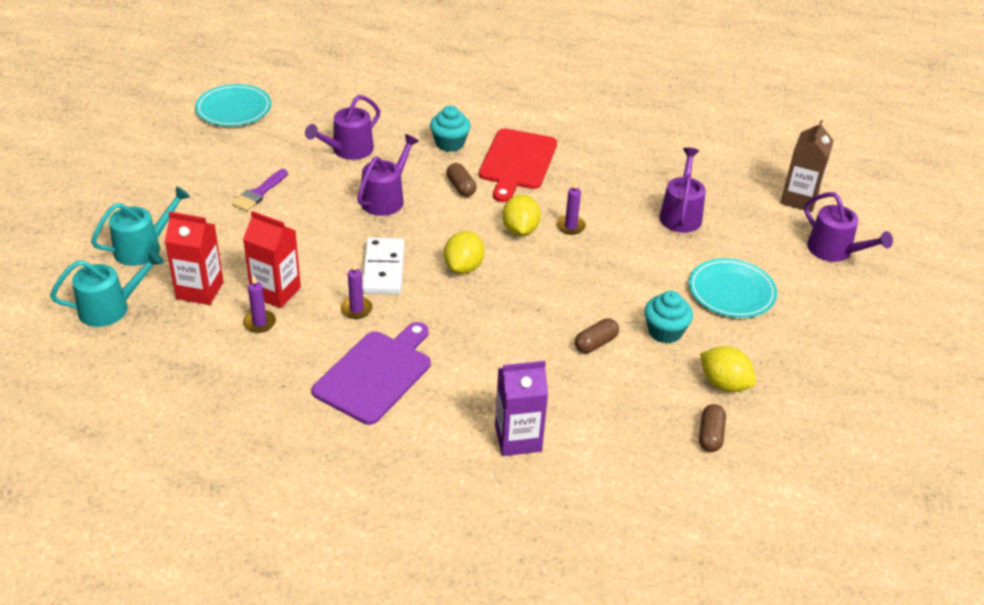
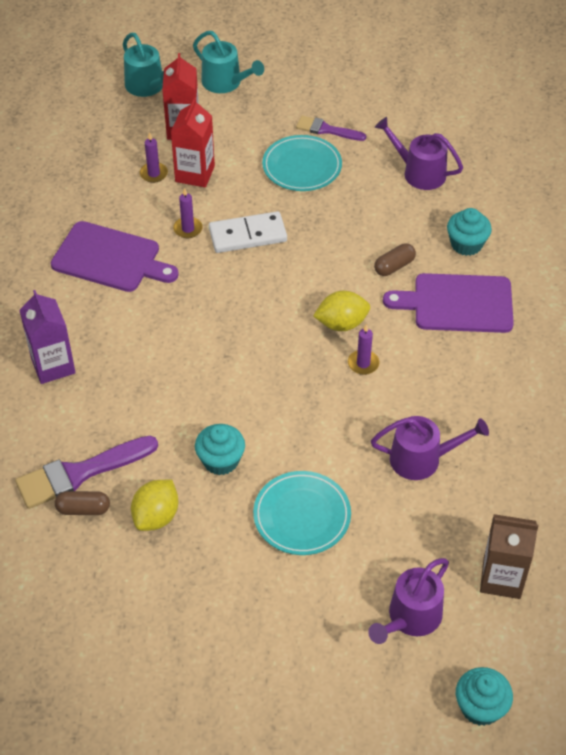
camera: 80 degrees right, 10 degrees up
(234, 109) = (449, 80): turquoise plate -> turquoise plate (302, 166)
(385, 199) = (352, 215): purple watering can -> none
(463, 267) = (269, 290): yellow lemon -> none
(517, 162) = (457, 303): red cutting board -> purple cutting board
(595, 343) = (188, 406): brown capsule -> none
(666, 433) = (80, 473): none -> purple brush
(911, 233) = (480, 707): none -> turquoise cupcake

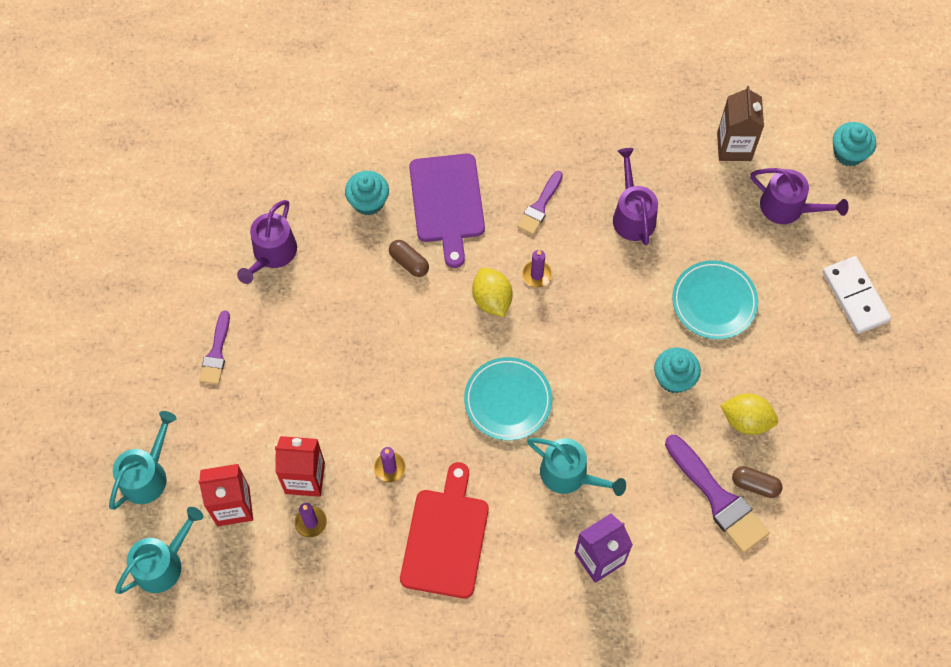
camera: 100 degrees left, 15 degrees up
(83, 509) = (755, 485): brown capsule -> brown capsule turned 60 degrees counterclockwise
(110, 258) = (445, 538): purple cutting board -> red cutting board
(142, 356) = (569, 474): none -> turquoise watering can
(248, 235) = (389, 406): white domino -> white domino (855, 296)
(302, 166) = (278, 369): turquoise plate -> turquoise plate (508, 400)
(443, 378) = (540, 206): none -> purple brush

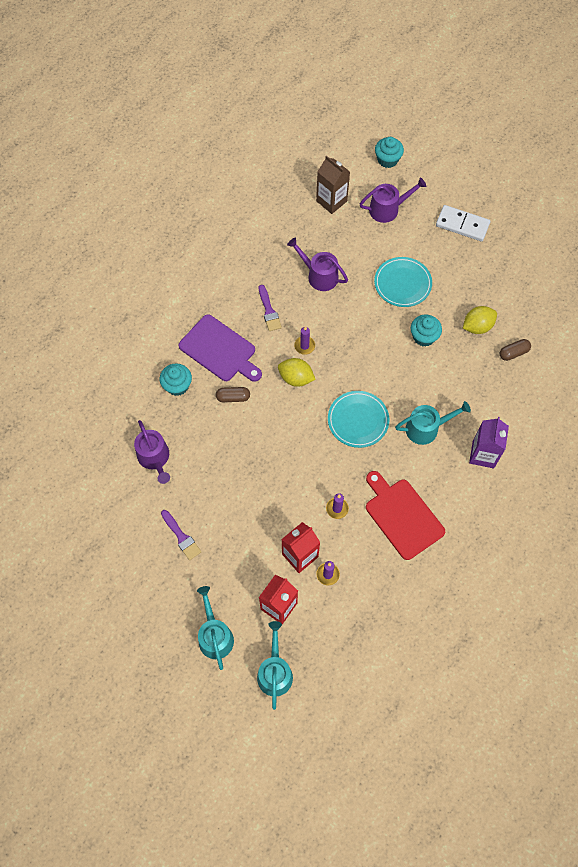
camera: 45 degrees left, 0 degrees up
(718, 498) = (504, 375): purple brush -> none

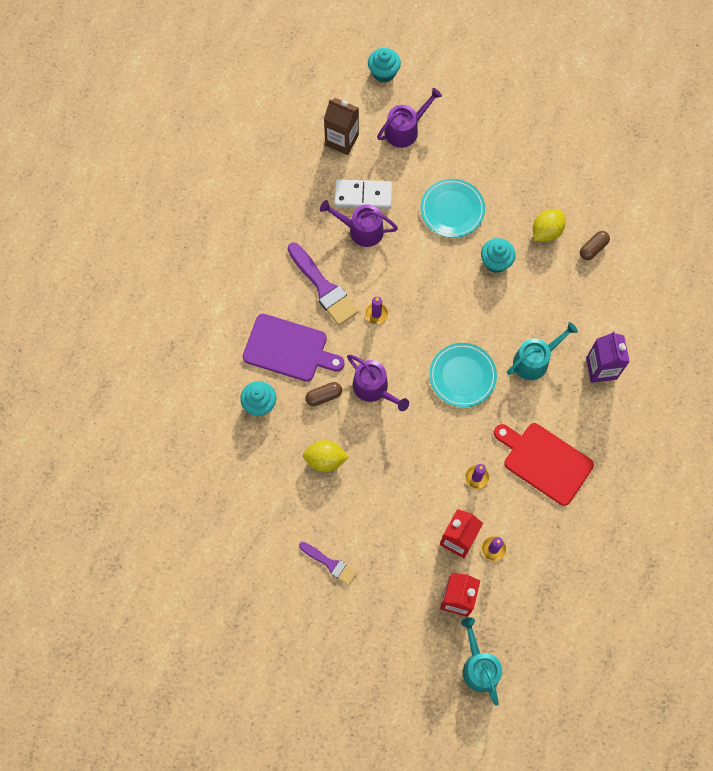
camera: 20 degrees left, 5 degrees up
(154, 458) = (268, 490): purple watering can -> purple watering can (374, 388)
(215, 636) = (405, 653): turquoise watering can -> none
(269, 311) = (323, 287): purple brush -> purple brush, size x1.68
(296, 378) = (381, 352): yellow lemon -> yellow lemon (325, 460)
(462, 225) = (490, 122): white domino -> white domino (363, 195)

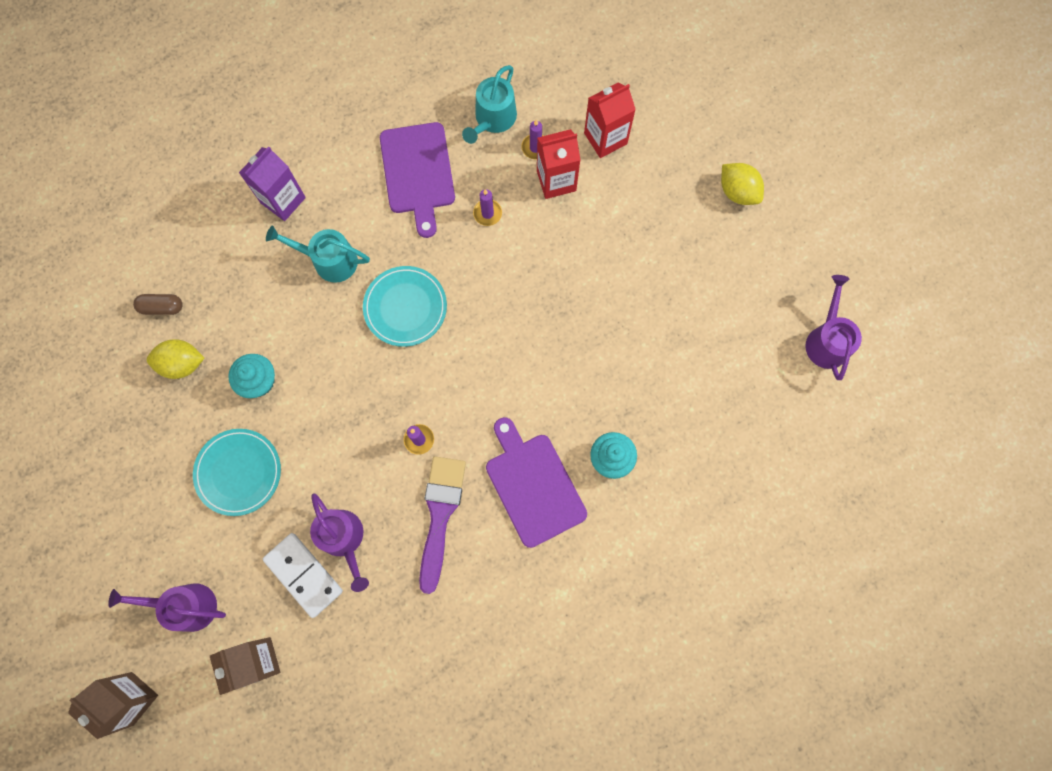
camera: 135 degrees left, 5 degrees up
(324, 396) = (546, 408): brown capsule -> none
(325, 460) = (601, 350): yellow lemon -> yellow lemon (737, 192)
(330, 564) = (683, 260): purple brush -> none
(374, 388) = (494, 372): purple watering can -> purple watering can (827, 340)
(383, 72) = (132, 698): turquoise cupcake -> brown carton
(479, 667) = (640, 77): turquoise watering can -> turquoise watering can (493, 119)
(544, 461) = (418, 173): red cutting board -> purple cutting board

